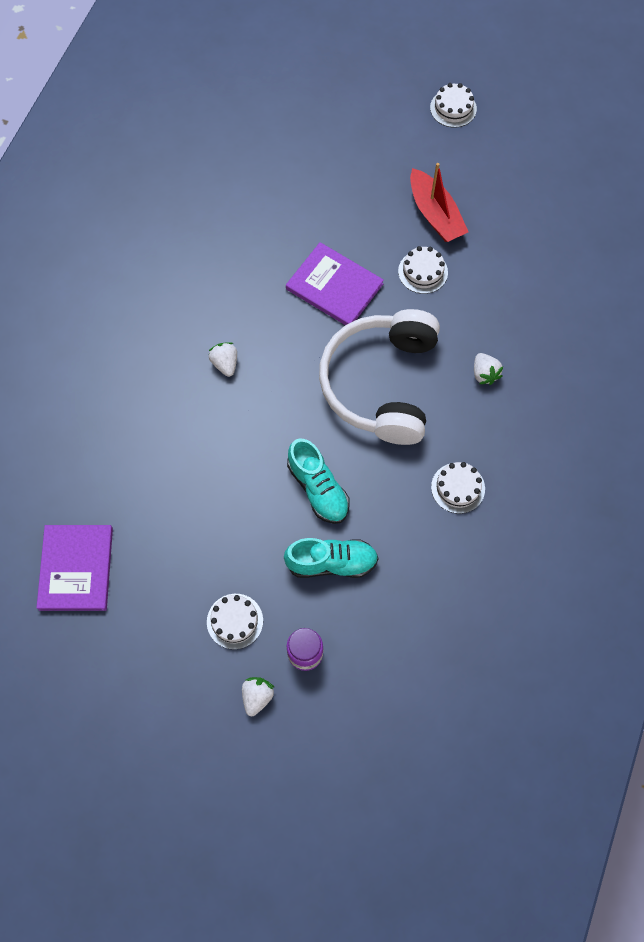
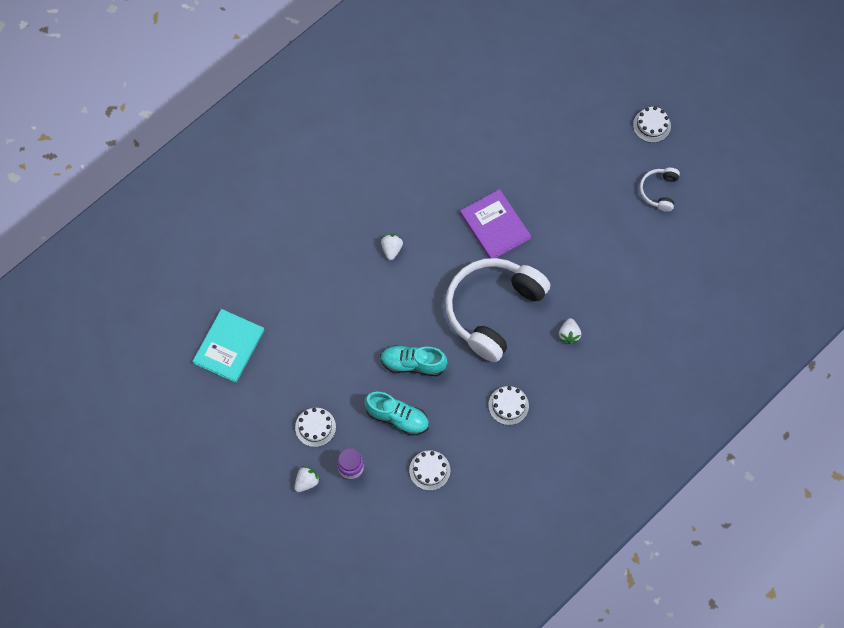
camera: 25 degrees right, 0 degrees up
(76, 568) = (229, 346): purple book -> turquoise book
(318, 488) = (413, 364): turquoise shoe -> turquoise shoe turned 105 degrees clockwise
(423, 272) = (564, 241): white cake -> white cake (429, 470)
(435, 214) = (595, 202): red boat -> none
(499, 174) = (659, 191): none -> white headphones

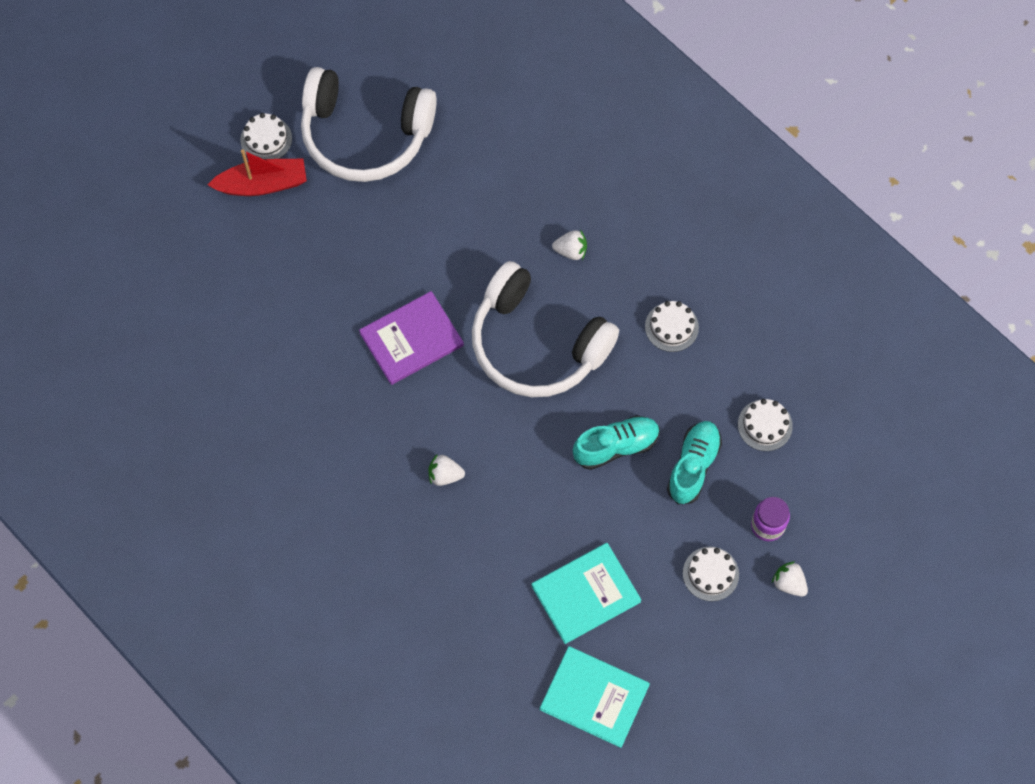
camera: 90 degrees left, 0 degrees up
(302, 342) = (586, 594): none -> turquoise book
(413, 364) = (616, 446): turquoise shoe -> turquoise shoe turned 120 degrees counterclockwise
(615, 124) = (262, 184): none -> red boat
(659, 191) = (365, 135): white headphones -> white headphones, size x2.24

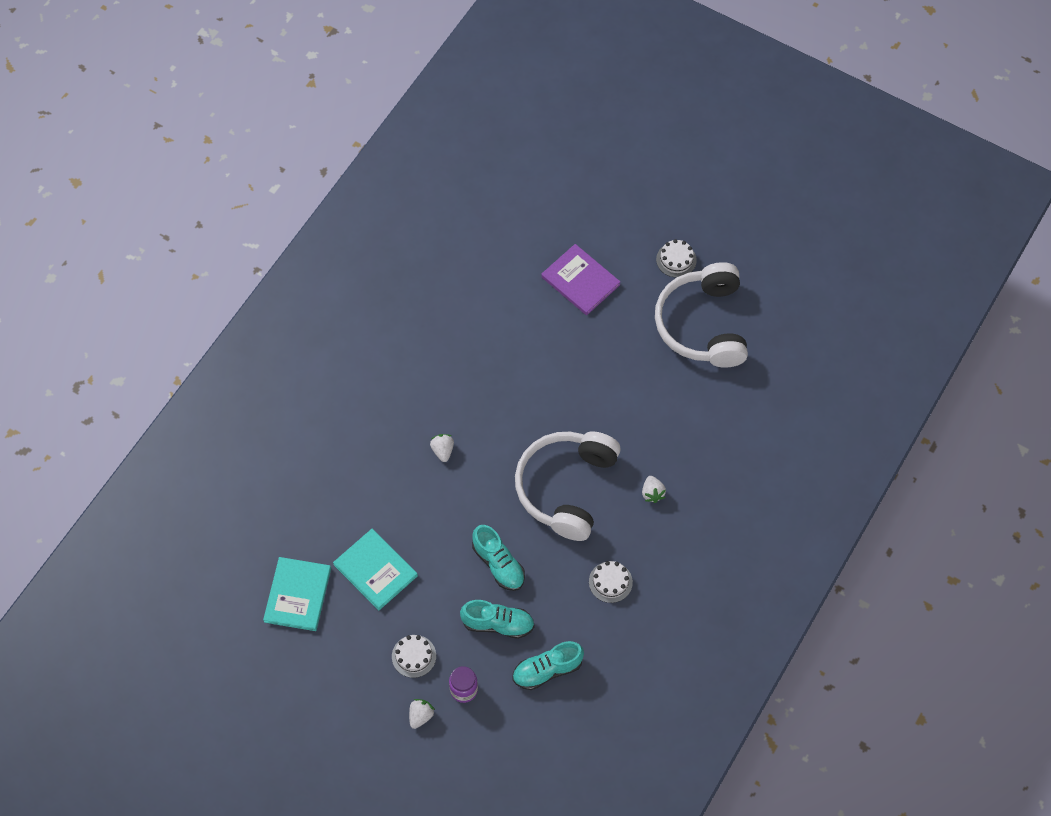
camera: 75 degrees right, 5 degrees down
(262, 184) = (638, 268): red boat -> none
(411, 339) = (544, 400): purple book -> purple book (580, 281)
(765, 425) = (547, 670): white cake -> turquoise shoe

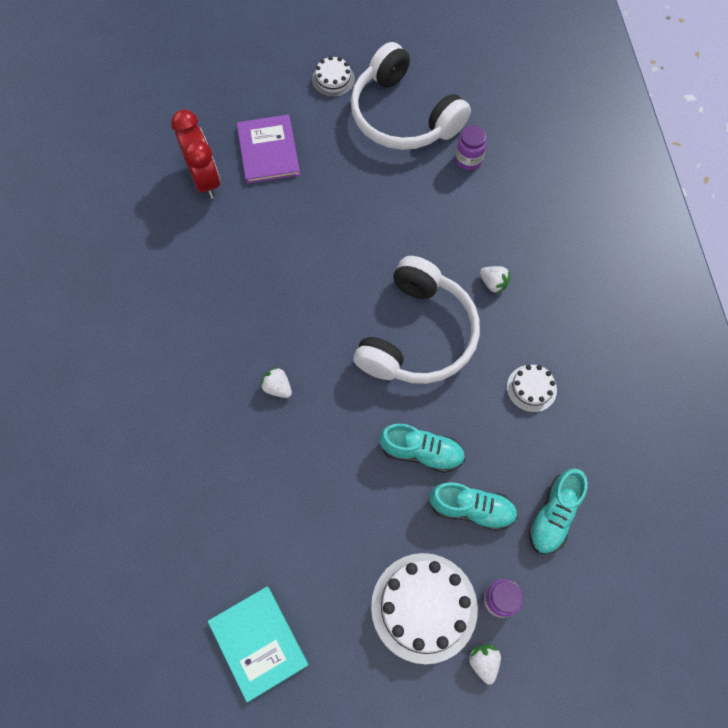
camera: 40 degrees left, 5 degrees up
(375, 570) = (313, 553): turquoise book -> none
(414, 656) = (424, 607): white cake -> white cake, size x1.93
(498, 624) = (472, 509): turquoise shoe -> turquoise shoe turned 45 degrees clockwise
(518, 269) = (204, 179): none -> red clock
(566, 488) = (417, 335): white headphones -> white headphones turned 135 degrees counterclockwise
(580, 281) = (268, 151): purple book -> purple book turned 75 degrees clockwise
(720, 393) = (468, 159): none -> purple jar

